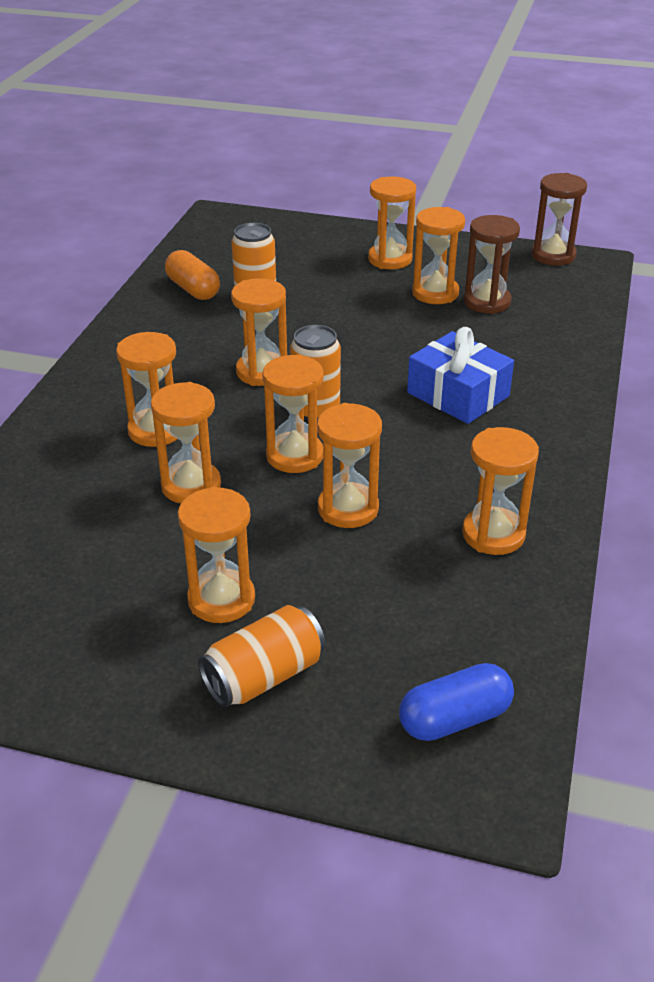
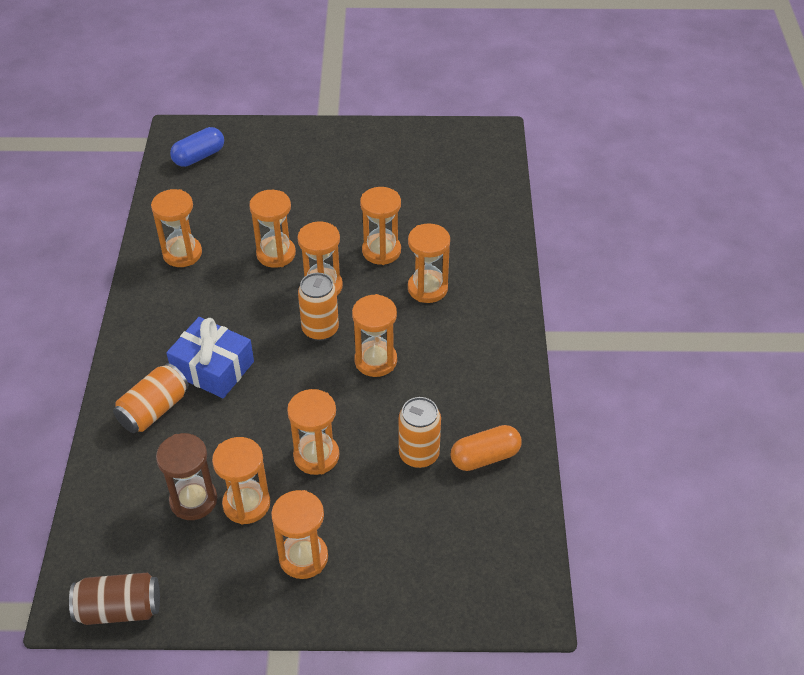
camera: 165 degrees right, 10 degrees up
(193, 289) = (485, 457): orange capsule -> orange capsule turned 60 degrees counterclockwise
(221, 599) = (331, 188): orange hourglass -> orange hourglass (316, 456)
(264, 676) = (295, 158): orange can -> orange can (154, 410)
(553, 255) = (119, 609): brown hourglass -> brown can

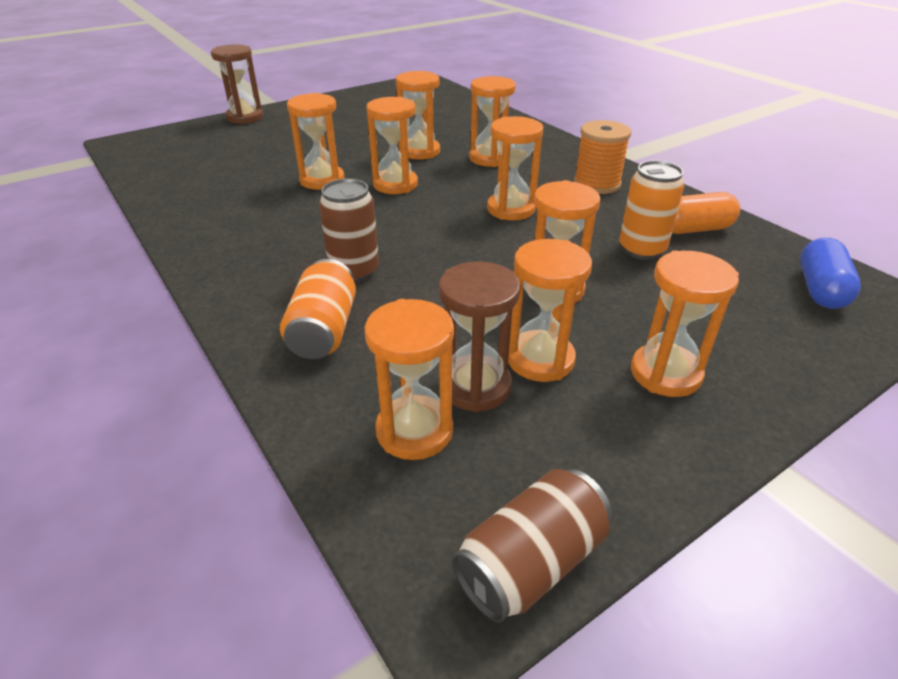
camera: 35 degrees left, 10 degrees down
(182, 253) = (217, 208): orange hourglass -> orange hourglass (414, 431)
(199, 156) = (165, 150): blue capsule -> blue capsule (820, 289)
(213, 368) = (354, 271): blue gift -> brown can
(289, 132) = (245, 117): none -> brown hourglass
(320, 329) = (431, 209): orange can -> none
(476, 366) = (597, 184): none -> orange spool
(485, 457) = (693, 229): orange capsule -> orange capsule turned 45 degrees clockwise

